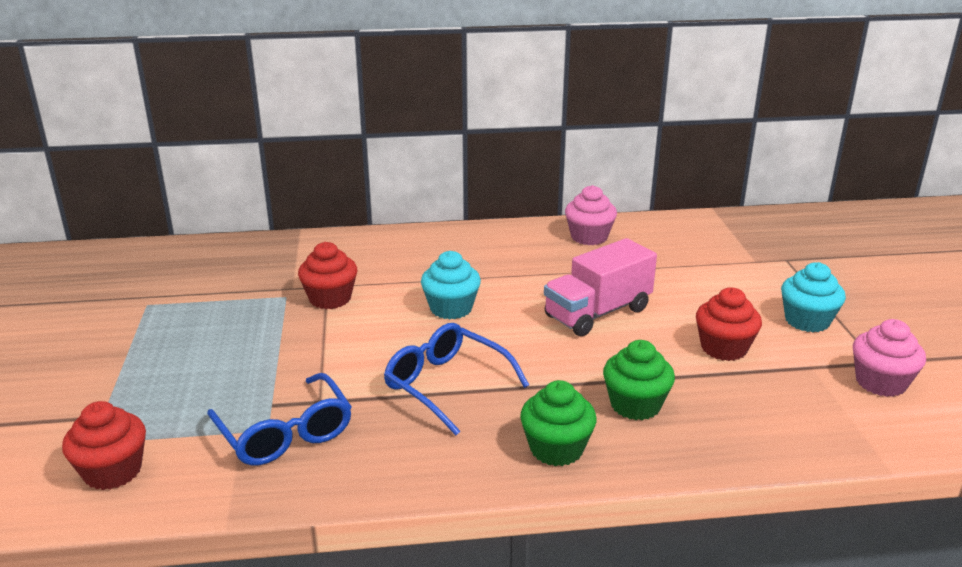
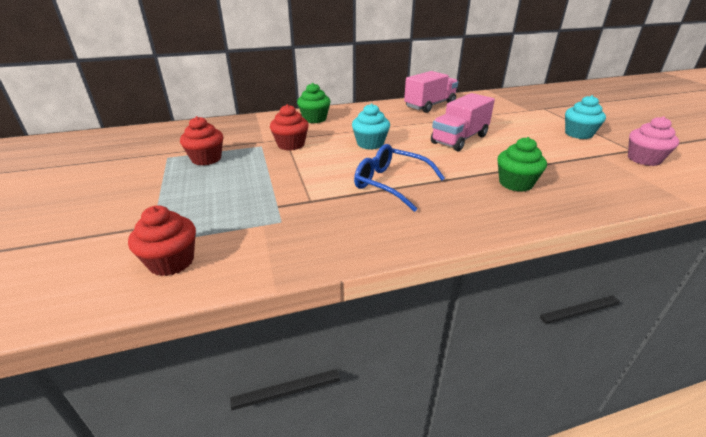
camera: 10 degrees left, 5 degrees up
(285, 433) = (295, 222): blue glasses -> none
(556, 449) = (484, 212): green cupcake -> green cupcake (314, 119)
(589, 237) = (430, 105): pink cupcake -> pink truck
(723, 348) = (544, 150): red cupcake -> red cupcake (206, 159)

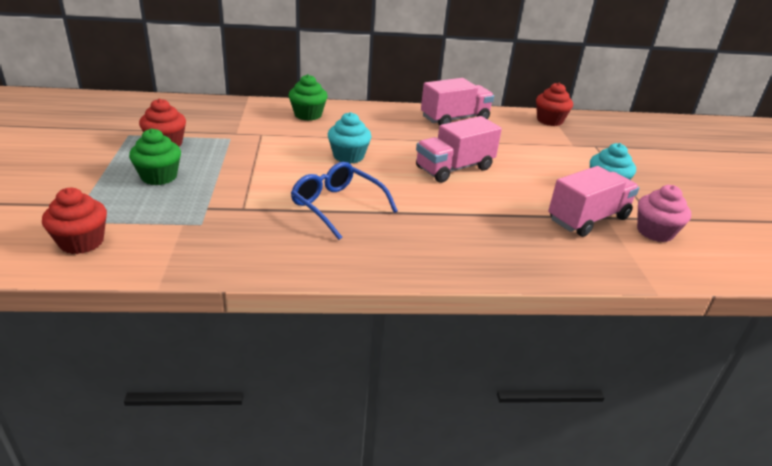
camera: 10 degrees right, 0 degrees up
(291, 145) = (262, 142): red cupcake -> red cupcake (549, 120)
(515, 183) = (473, 231): green cupcake -> green cupcake (159, 177)
(589, 158) = (588, 219): none -> pink truck

